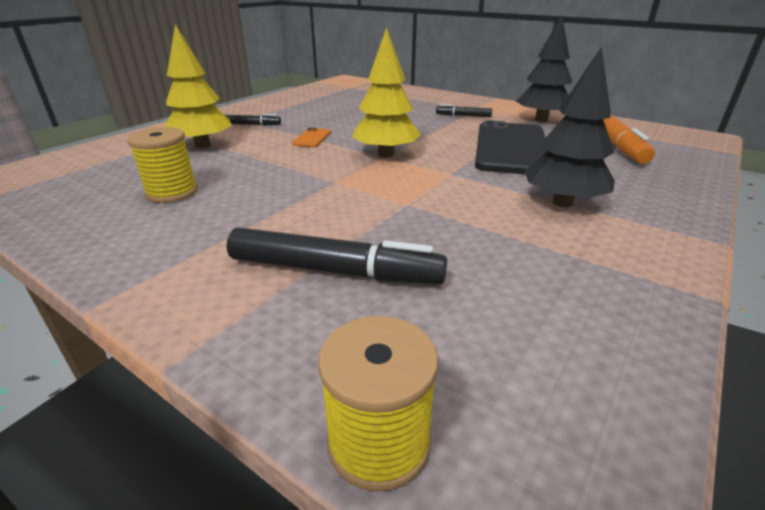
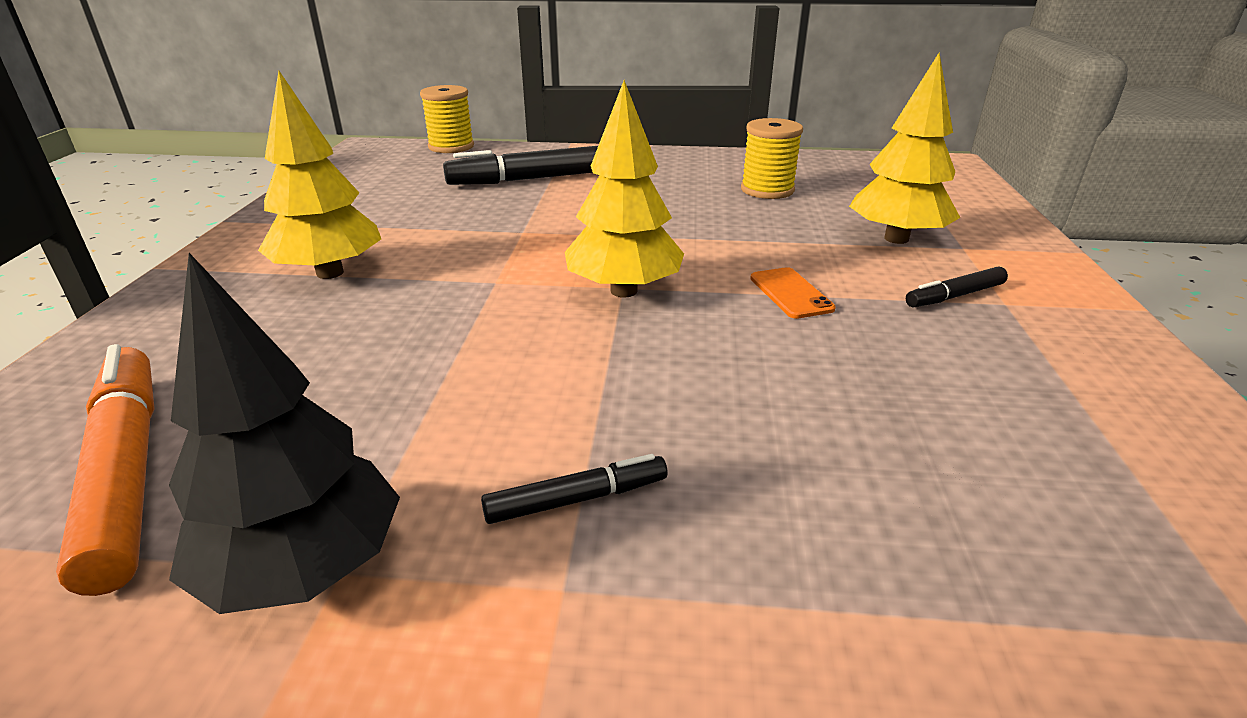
camera: 150 degrees right, 0 degrees up
(511, 148) = (405, 369): black phone -> none
(562, 202) = (330, 273): black tree -> yellow tree

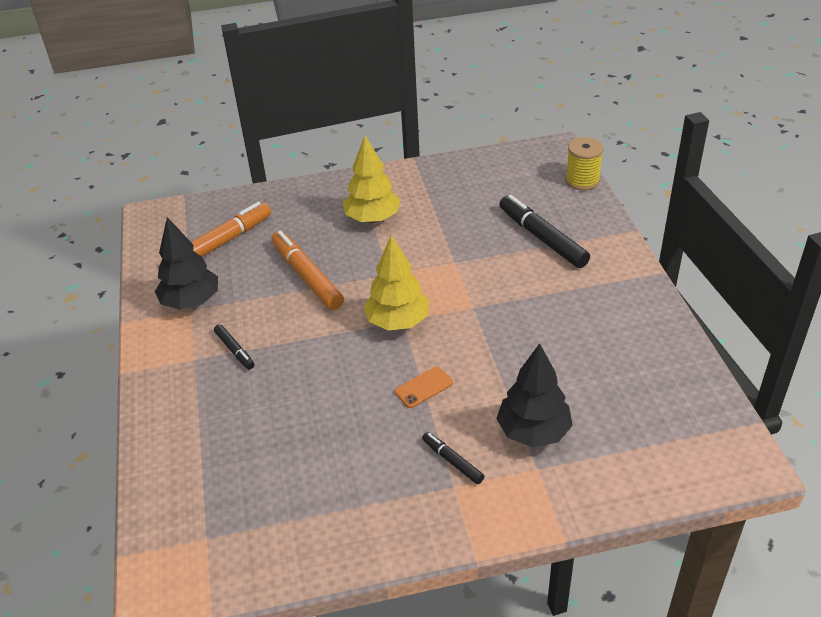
camera: 75 degrees right, 10 degrees up
(412, 360) = (307, 276): none -> orange marker
(767, 190) = (593, 354): yellow spool -> none
(896, 239) = (533, 431): yellow tree -> black tree

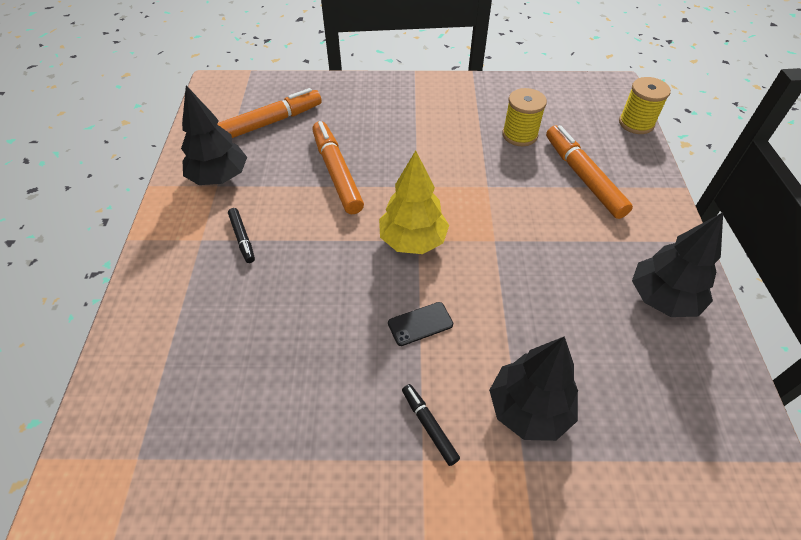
camera: 10 degrees right, 10 degrees up
(372, 218) = (417, 125): yellow tree -> none
(423, 387) = (420, 324): orange phone -> black phone
(474, 210) = (519, 135): none -> yellow spool
(542, 238) = (583, 177): black marker -> orange marker
(630, 326) = (662, 299): none -> black tree

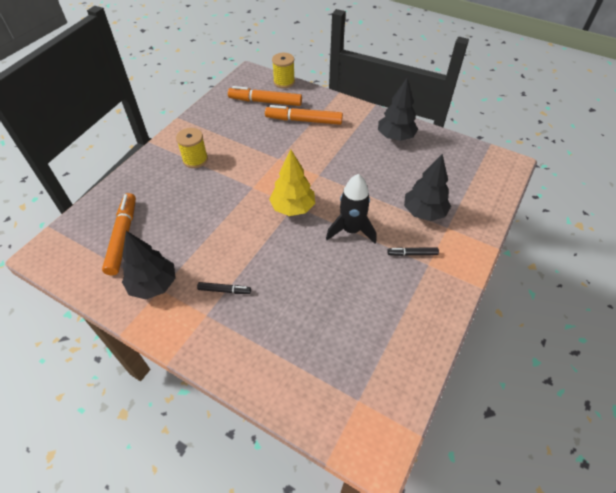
camera: 60 degrees left, 0 degrees up
(337, 173) = (208, 219): orange marker -> orange marker (265, 101)
(420, 324) = (351, 230): black phone -> black rocket
(519, 135) = (252, 126): yellow spool -> yellow spool (195, 159)

